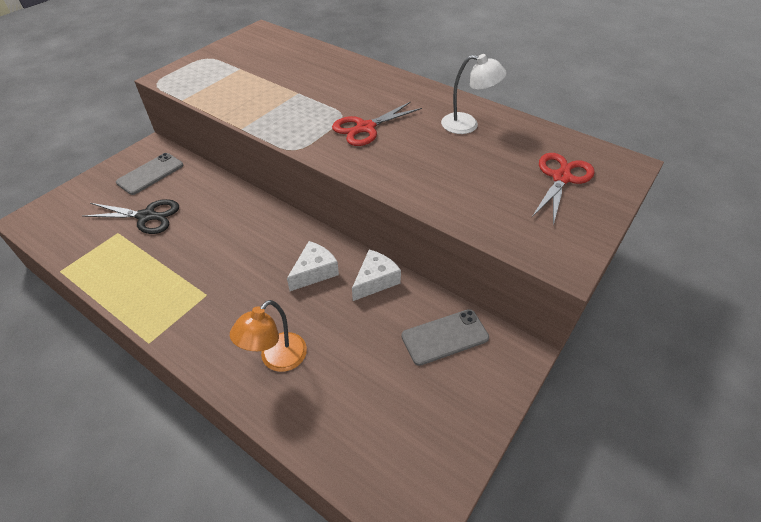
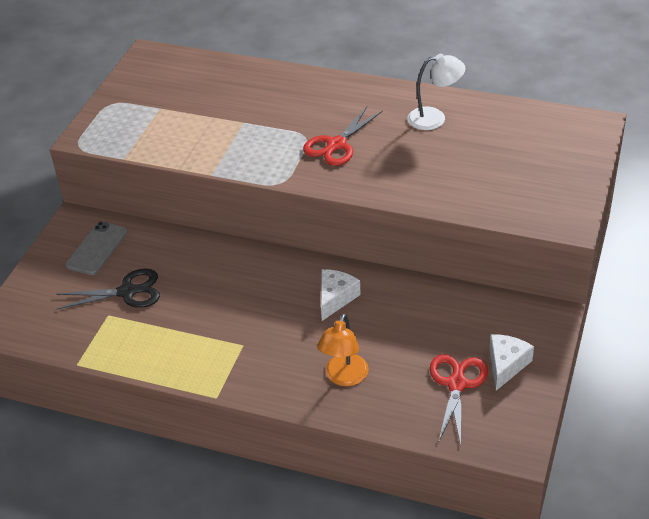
camera: 15 degrees left, 5 degrees down
(375, 281) = (398, 291): white cheese -> white cheese (506, 365)
(444, 337) = (483, 320): grey phone -> none
(561, 178) = (541, 151): red scissors -> red scissors (456, 384)

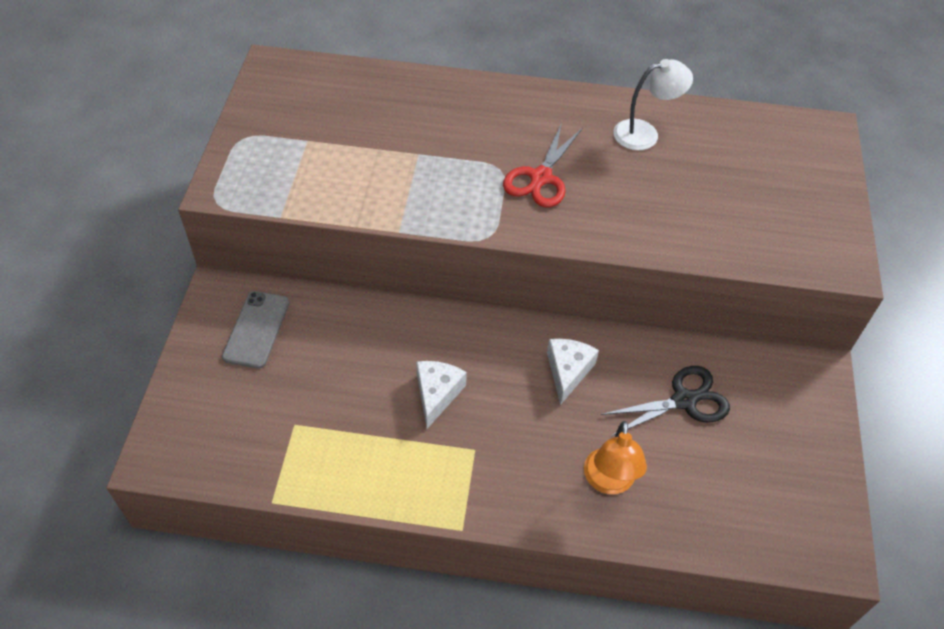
camera: 15 degrees left, 10 degrees up
(127, 292) = (310, 388): black scissors -> black scissors (684, 400)
(456, 384) = (742, 476): red scissors -> none
(506, 365) = (789, 442): white cheese -> white cheese (437, 394)

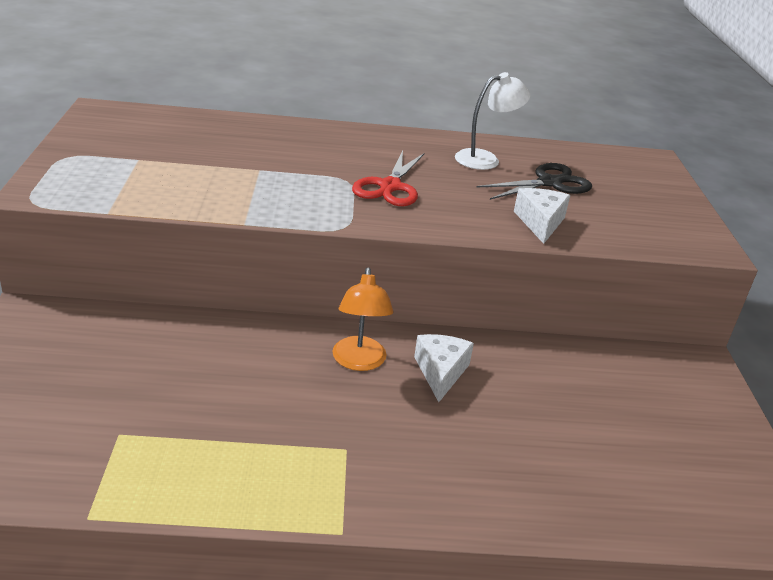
camera: 10 degrees left, 20 degrees down
(256, 329) = (72, 345): grey phone -> none
(437, 394) = (294, 398): white cheese -> white cheese (540, 222)
(609, 482) = (511, 473): orange lamp -> orange lamp (359, 362)
(684, 400) = (573, 393): black scissors -> black scissors (549, 183)

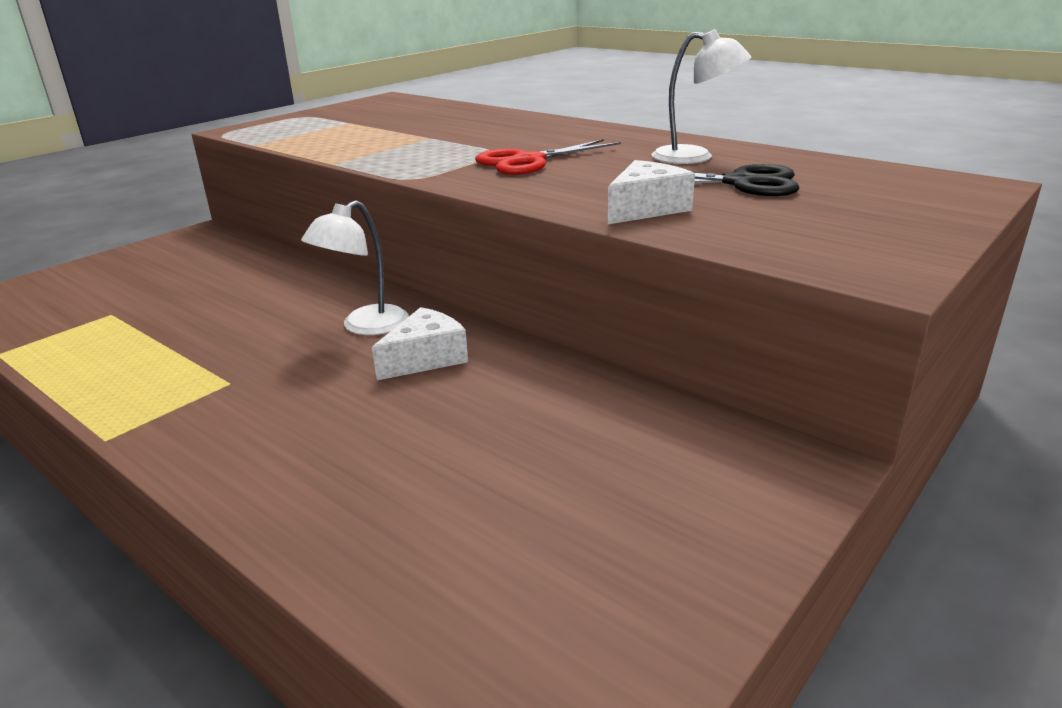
camera: 45 degrees right, 5 degrees down
(359, 362) = (365, 326): orange lamp -> white lamp

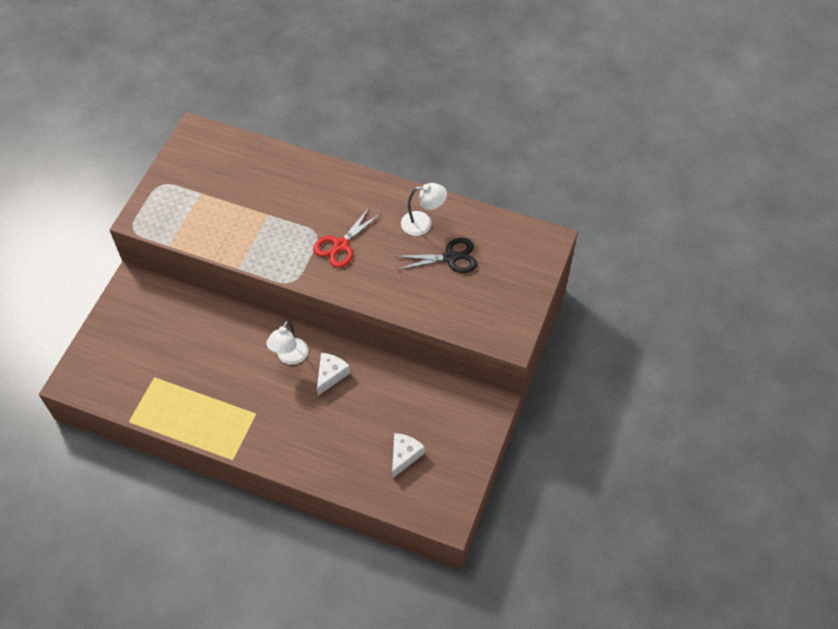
camera: 20 degrees left, 30 degrees up
(646, 209) = (415, 298): white cheese -> white cheese (404, 456)

